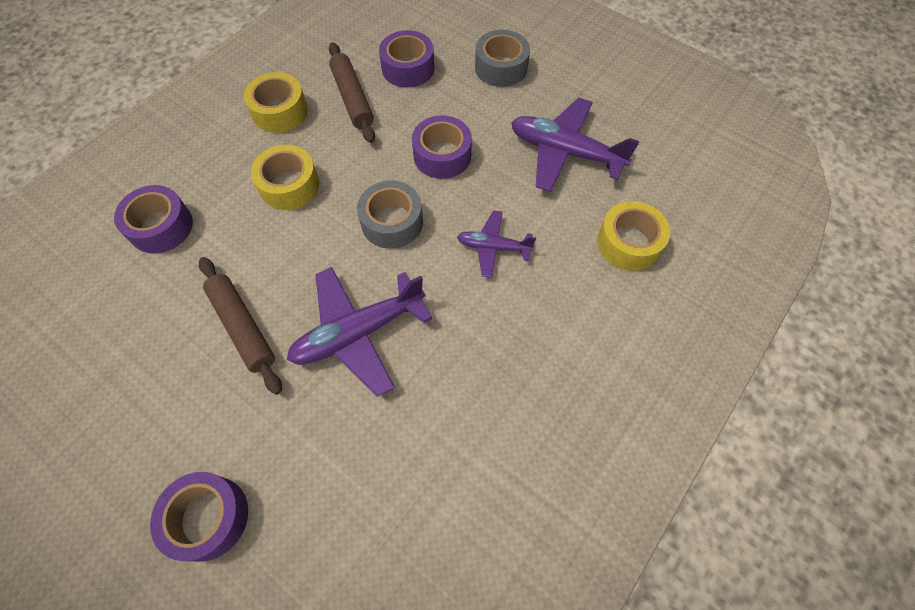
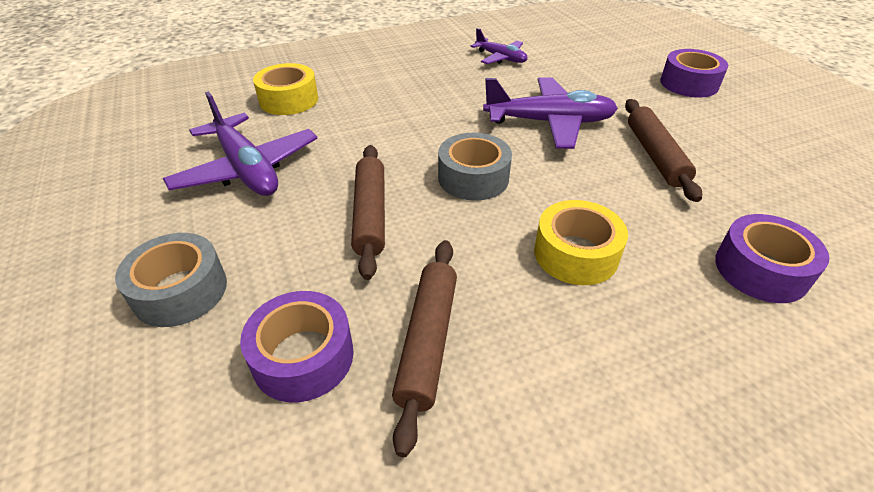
camera: 150 degrees left, 20 degrees down
(279, 111) = (558, 373): yellow tape -> none
(442, 155) = (370, 215): purple tape -> brown rolling pin
(493, 247) = (395, 131): purple plane -> purple plane (500, 58)

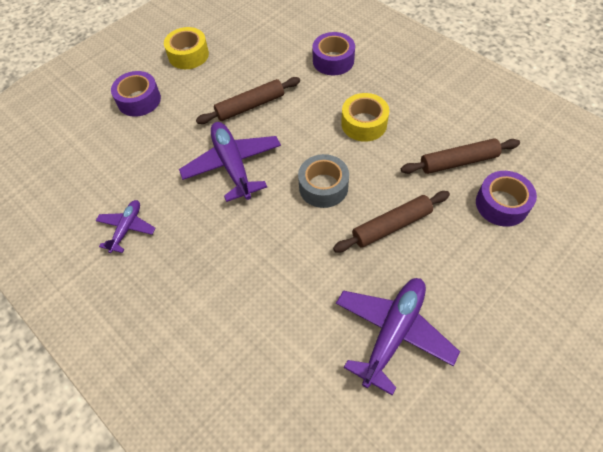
camera: 110 degrees left, 15 degrees up
(180, 291) = (512, 287): grey tape -> none
(289, 100) = (279, 372): yellow tape -> yellow tape (188, 55)

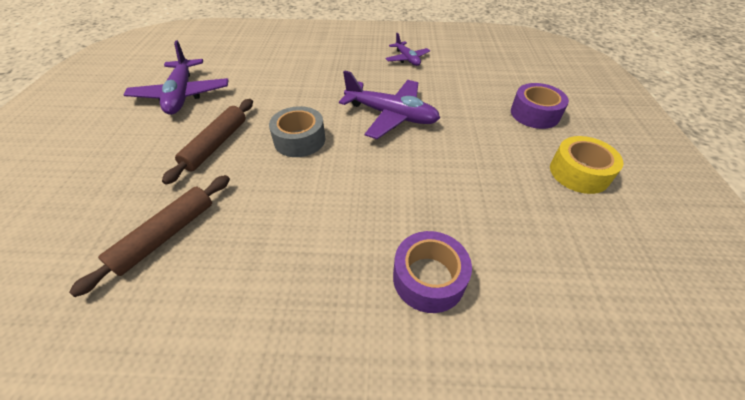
camera: 135 degrees right, 10 degrees down
(250, 106) = (443, 163): brown rolling pin -> none
(364, 124) = (309, 214): yellow tape -> none
(501, 204) = (99, 217): purple tape -> none

